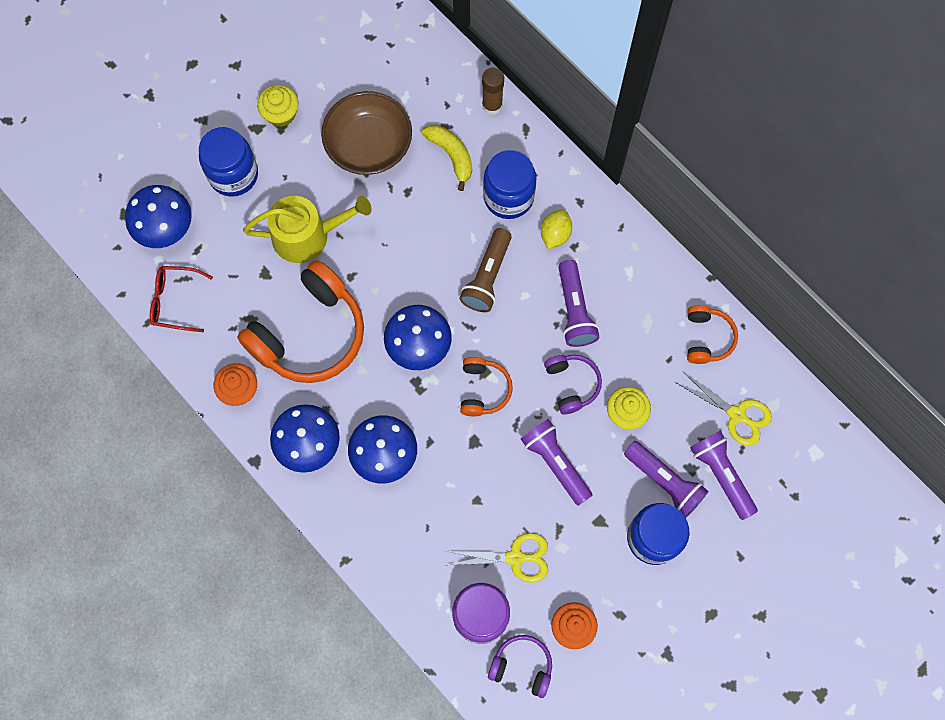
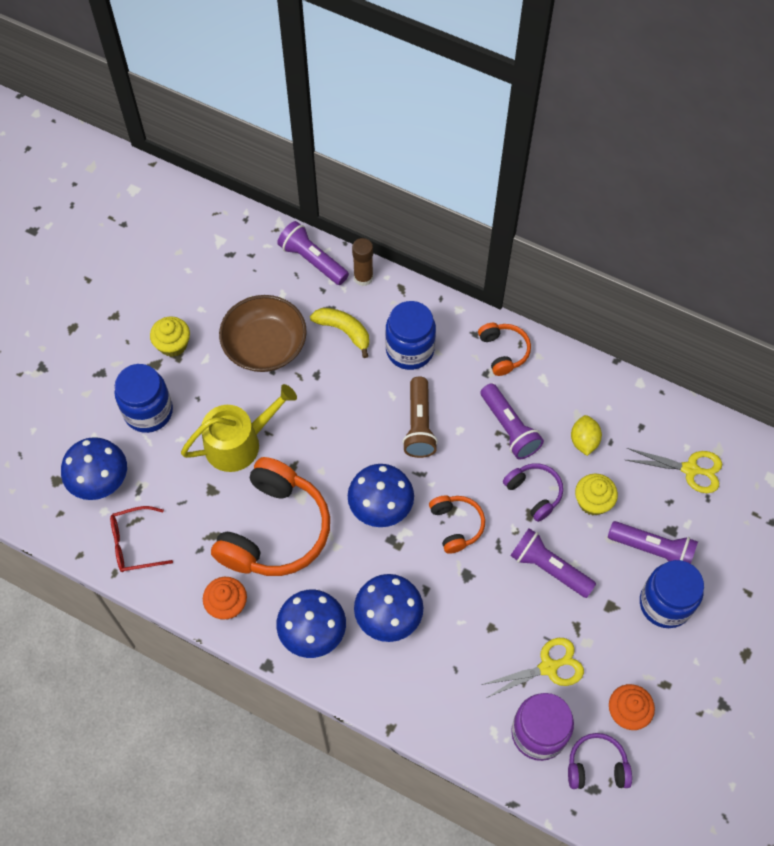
camera: 20 degrees left, 10 degrees down
(555, 234) = (464, 368): yellow lemon -> yellow lemon (584, 441)
(707, 338) = (635, 412): orange headphones -> orange headphones (503, 352)
(721, 475) = (700, 526): purple flashlight -> purple flashlight (312, 261)

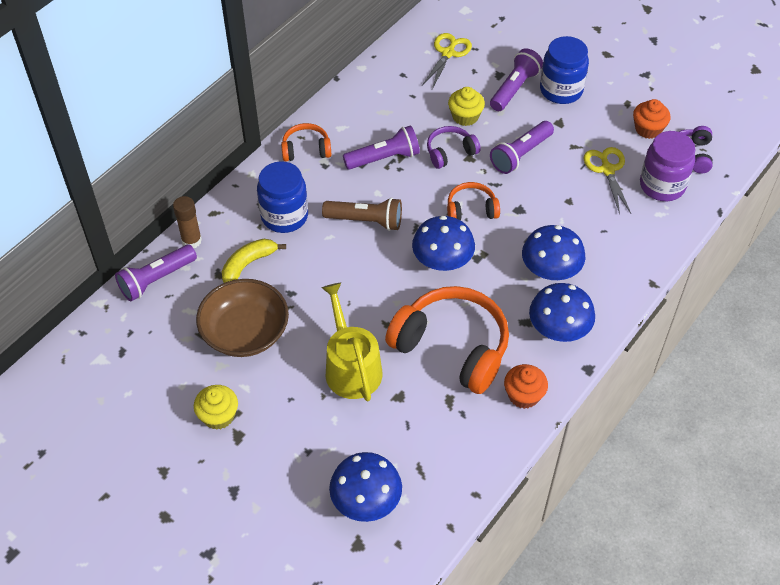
camera: 80 degrees left, 10 degrees down
(134, 544) = (446, 472): red glasses -> none
(148, 412) = (295, 446): blue jar -> none
(584, 441) = (408, 112): yellow lemon -> none

